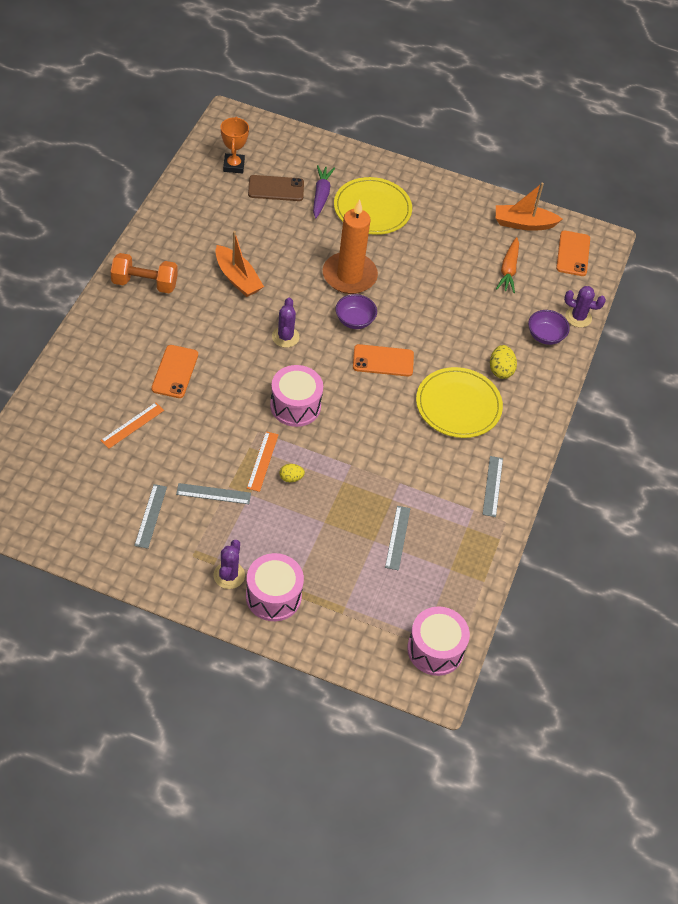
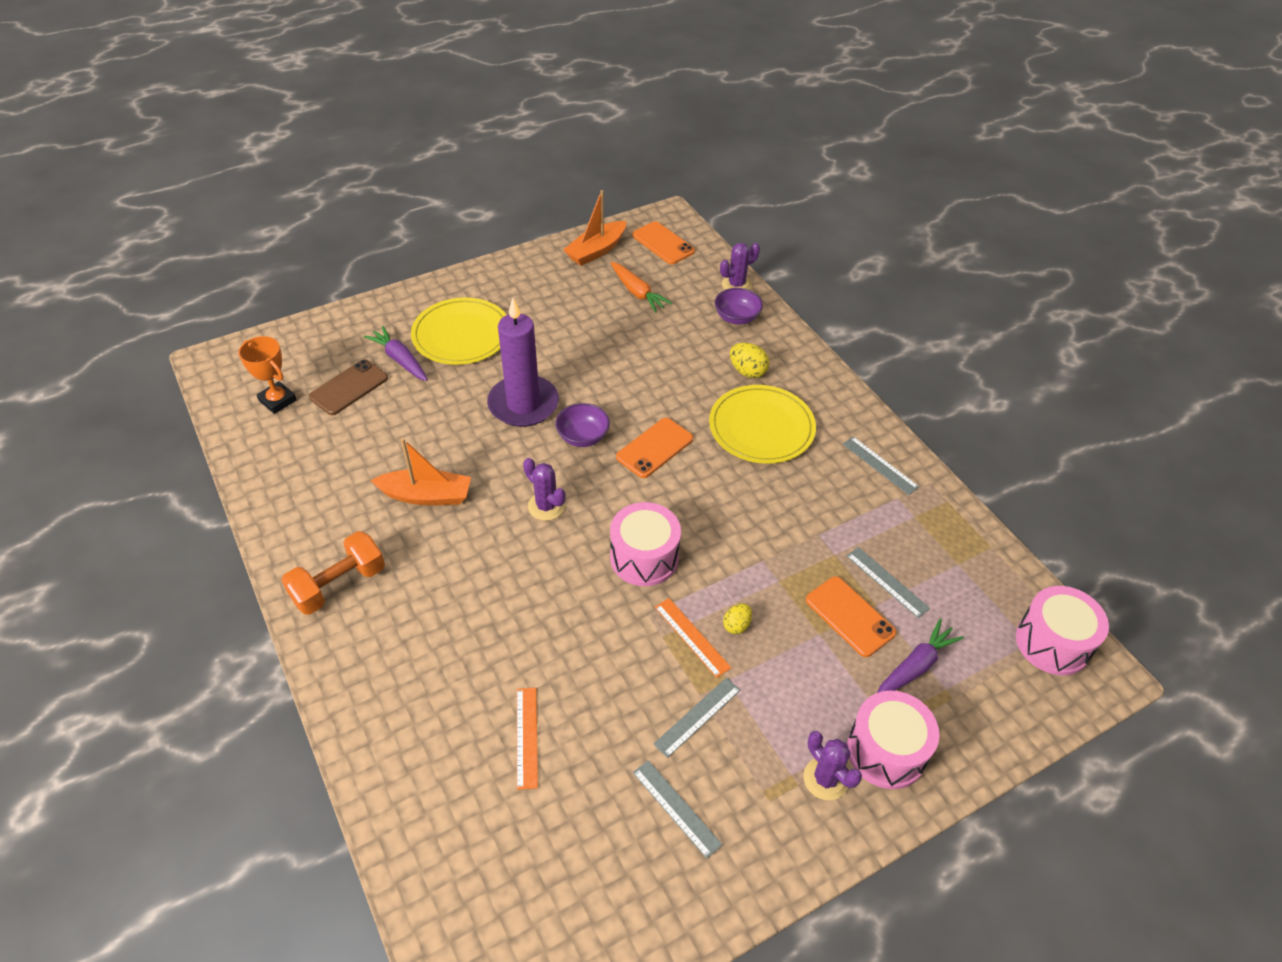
camera: 45 degrees left, 5 degrees down
(175, 372) = (492, 639): orange phone -> orange phone (849, 616)
(346, 583) = (915, 666): none -> purple carrot
(349, 276) = (523, 404): orange candle -> purple candle

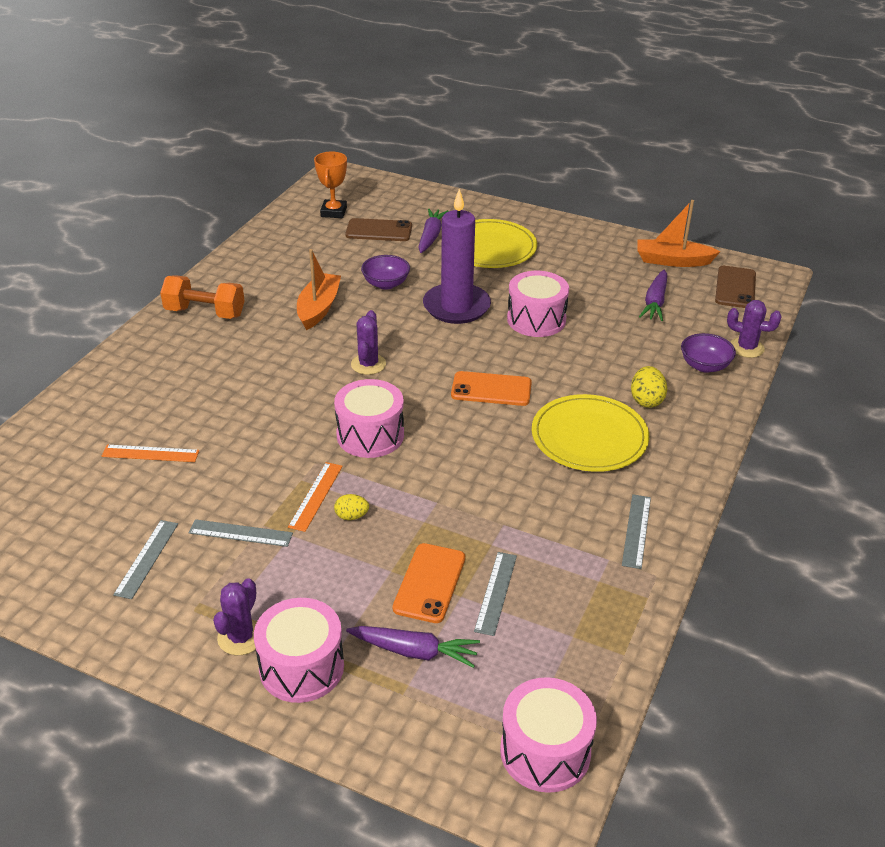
camera: 55 degrees right, 10 degrees down
(426, 495) = (318, 308): orange boat -> orange boat turned 135 degrees counterclockwise
(526, 737) = (150, 453): orange ruler -> orange ruler turned 45 degrees clockwise
(583, 437) = (458, 349): purple bowl -> purple bowl (386, 284)
(591, 368) = (536, 319): none -> pink drum
(637, 292) = (655, 302): orange carrot -> purple carrot
(663, 243) = (735, 288): orange phone -> brown phone

